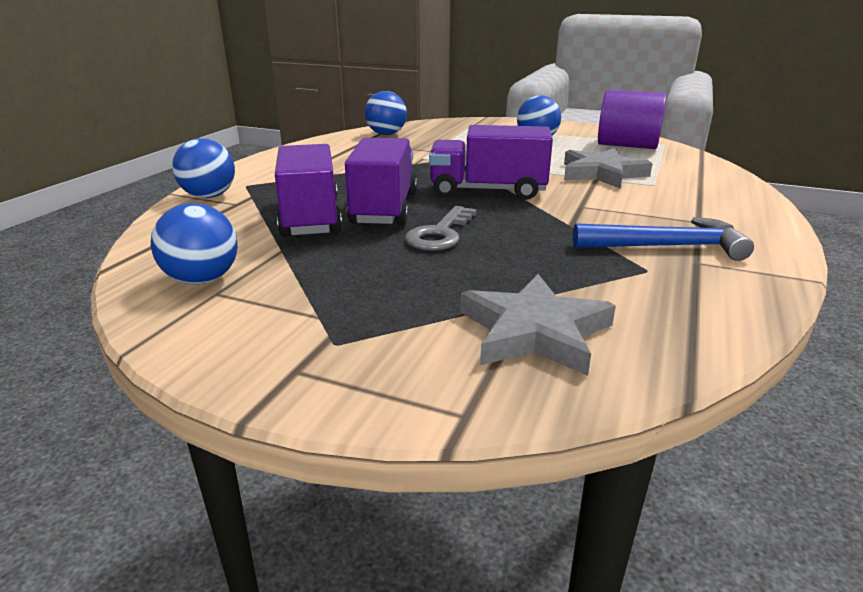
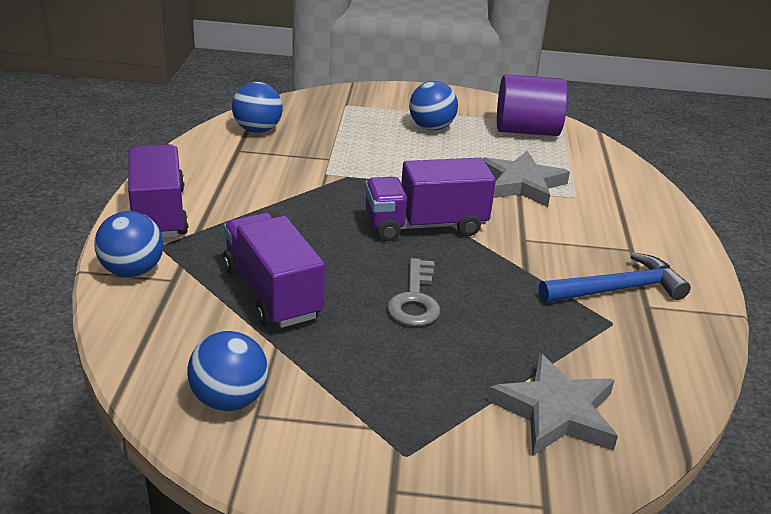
camera: 20 degrees left, 5 degrees up
(384, 208) = (338, 268): purple truck -> purple truck (158, 213)

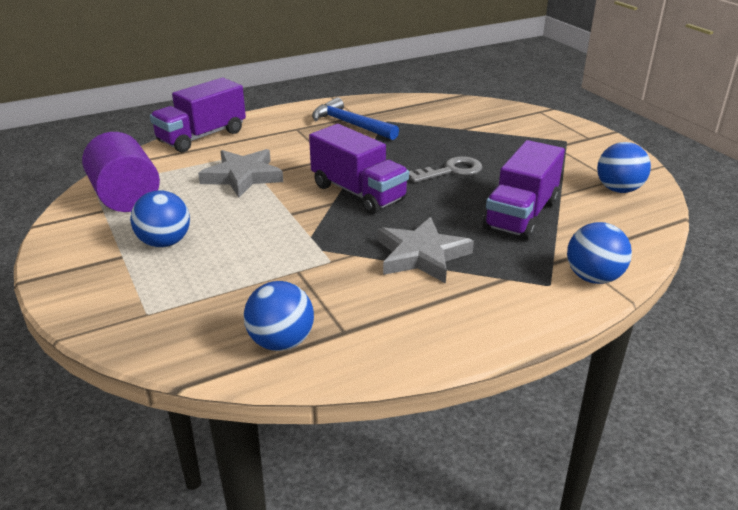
camera: 120 degrees left, 0 degrees up
(158, 213) = (514, 310): purple truck -> purple truck (202, 136)
(555, 412) = (481, 119): grey star -> grey star (421, 255)

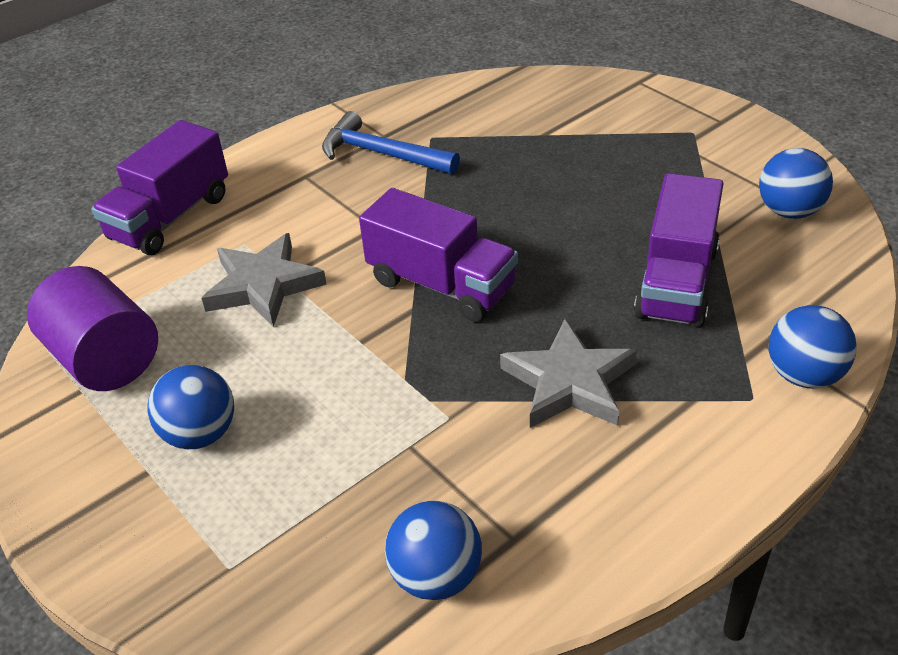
camera: 10 degrees left, 10 degrees up
(451, 171) = (555, 219): grey key -> none

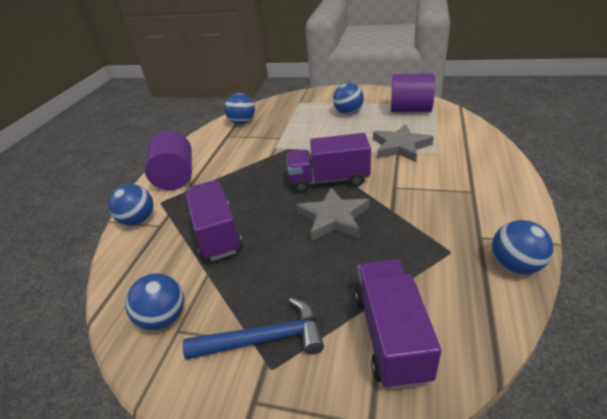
camera: 145 degrees right, 5 degrees down
(170, 217) = (488, 146): purple truck -> purple truck (391, 335)
(382, 154) = (458, 223): blue hammer -> blue hammer (264, 339)
(397, 105) = (515, 265): none -> blue ball
(569, 382) = (240, 174): grey star -> grey star (333, 218)
(701, 452) = (175, 177): none -> purple cylinder

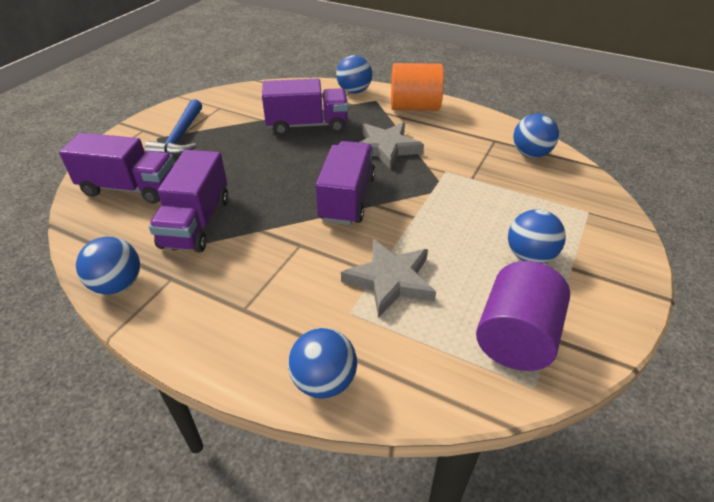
camera: 100 degrees right, 5 degrees up
(163, 318) = (234, 103): blue ball -> blue ball (324, 381)
(175, 177) = (414, 107): purple cylinder -> orange cylinder
(333, 218) = (279, 188): grey star -> grey star (386, 148)
(409, 251) = (196, 222): none -> purple truck

